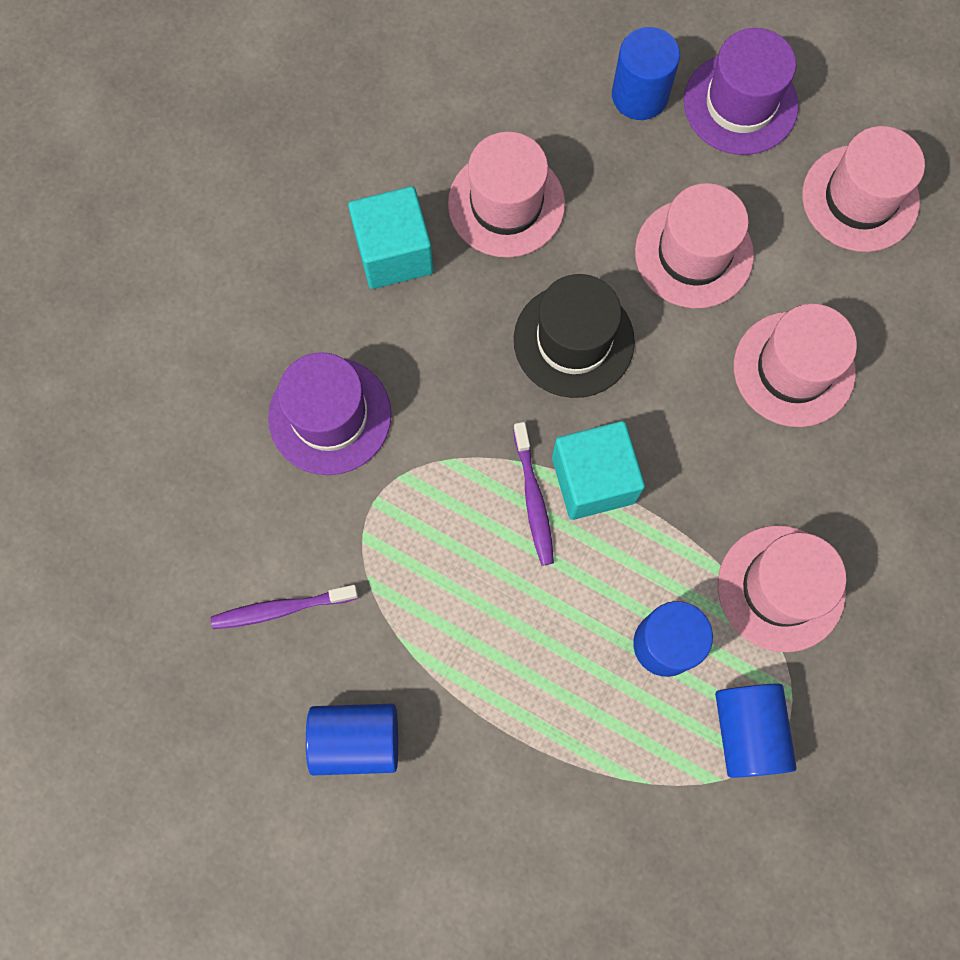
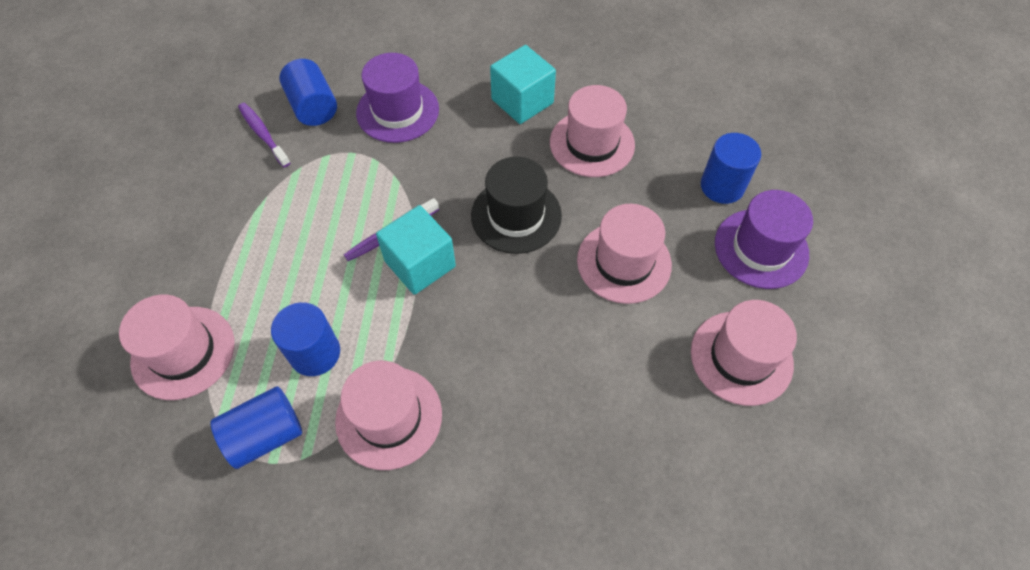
camera: 65 degrees right, 15 degrees down
(356, 740) = (190, 201): blue cylinder -> blue cylinder (313, 107)
(793, 369) = (571, 361): pink hat -> pink hat (183, 352)

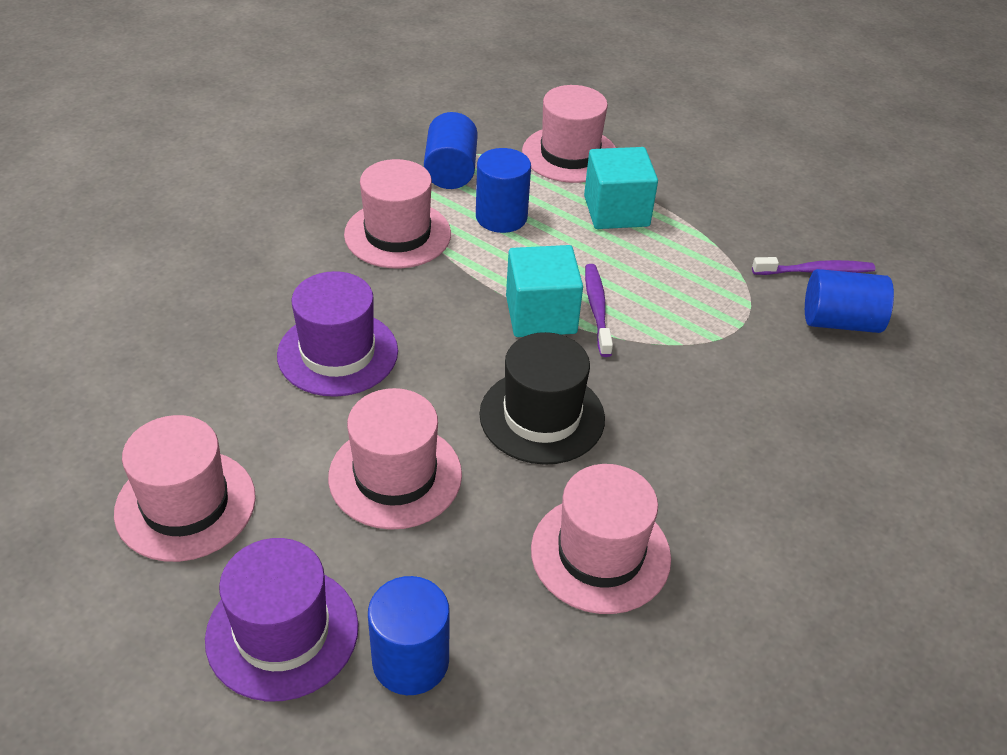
camera: 120 degrees right, 15 degrees down
(397, 111) = (789, 388): purple hat -> purple hat (338, 353)
(522, 101) = (733, 519): turquoise cube -> turquoise cube (616, 211)

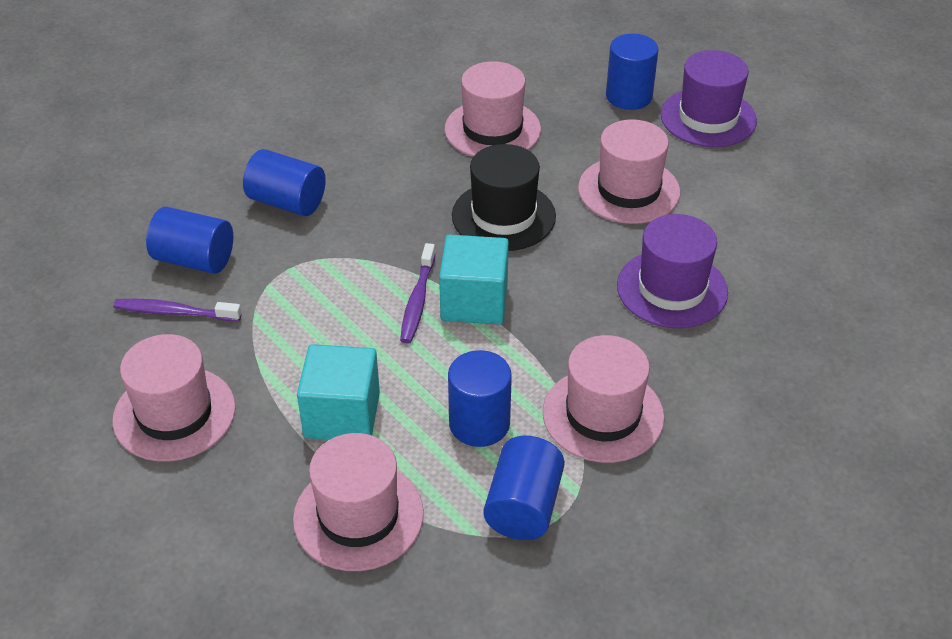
camera: 165 degrees left, 0 degrees up
(185, 505) = (785, 191): pink hat -> pink hat (174, 414)
(796, 400) = (287, 202): none -> blue cylinder

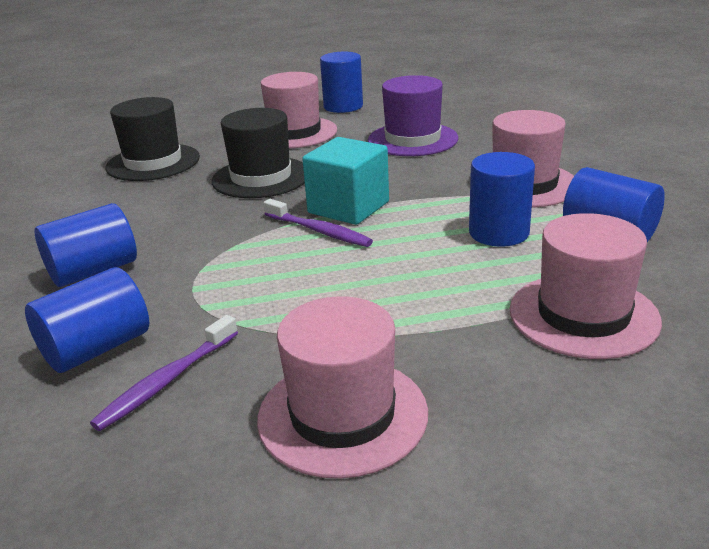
camera: 60 degrees left, 15 degrees down
(342, 415) = (436, 298): turquoise cube -> none
(492, 129) = (153, 162): pink hat -> black hat
(629, 96) = (196, 115): blue cylinder -> blue cylinder (343, 106)
(708, 118) = (257, 99): purple hat -> none

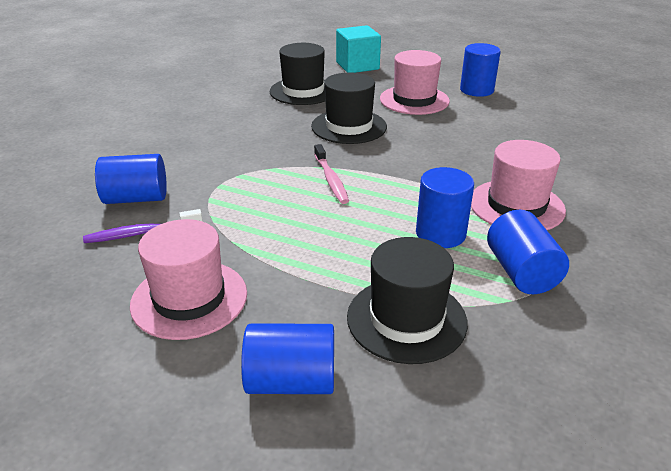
camera: 35 degrees right, 5 degrees up
(93, 271) = (188, 152): blue cylinder -> blue cylinder (291, 381)
(318, 231) = (331, 179): purple toothbrush -> pink toothbrush
(348, 207) = (371, 171): turquoise cube -> turquoise cube (357, 66)
(412, 139) = (488, 136): purple hat -> none
(583, 315) = (406, 319): pink hat -> black hat

